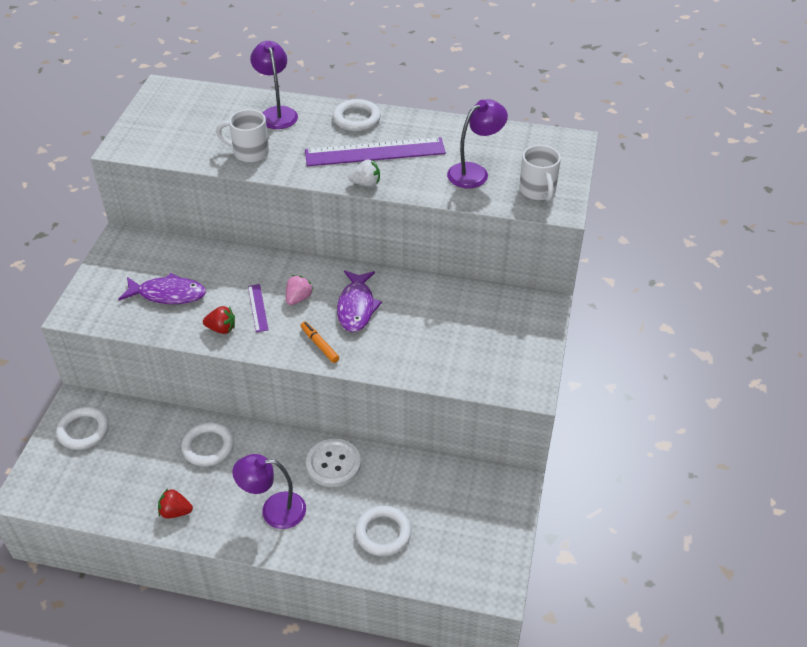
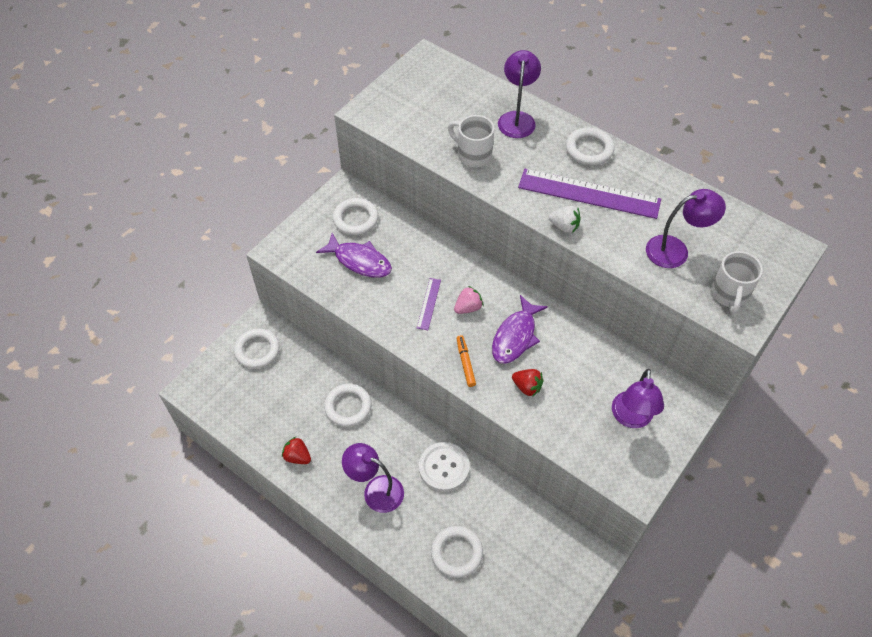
camera: 25 degrees right, 10 degrees up
(146, 260) = (355, 219): none -> white ring
(221, 329) = (389, 313): red strawberry -> red strawberry (527, 387)
(497, 336) = (631, 418): none -> purple lamp

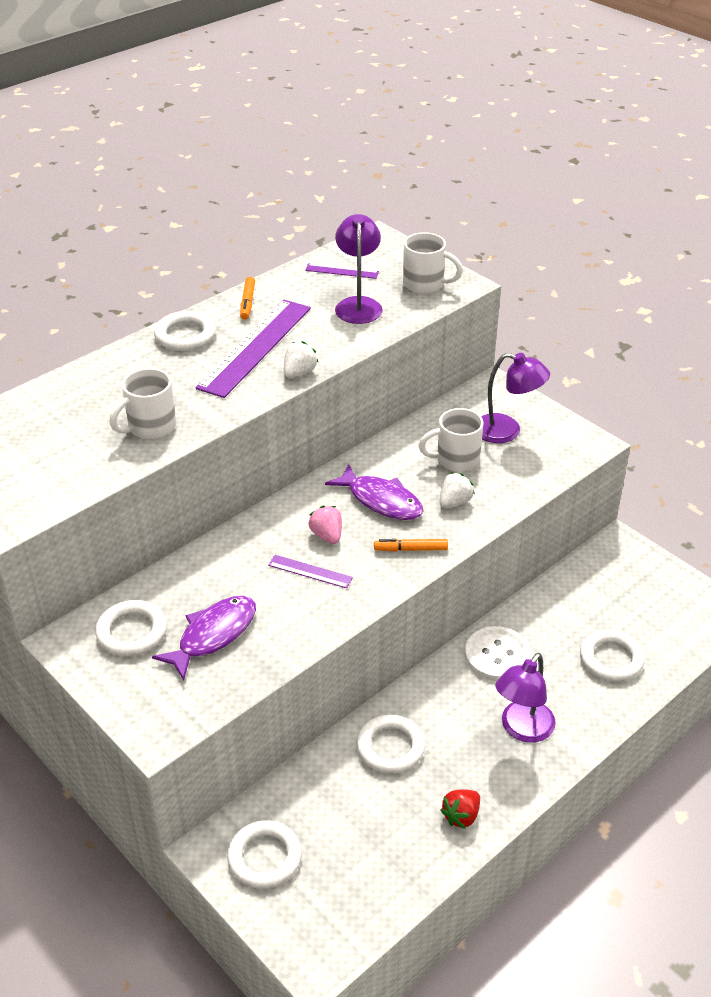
camera: 80 degrees left, 15 degrees down
(517, 118) = (103, 382): purple lamp -> none
(527, 387) = (454, 502): red strawberry -> white strawberry
(580, 382) = (456, 460): none -> white mug
(649, 177) = (247, 302): none -> orange marker
(724, 231) = (342, 271): none -> purple ruler

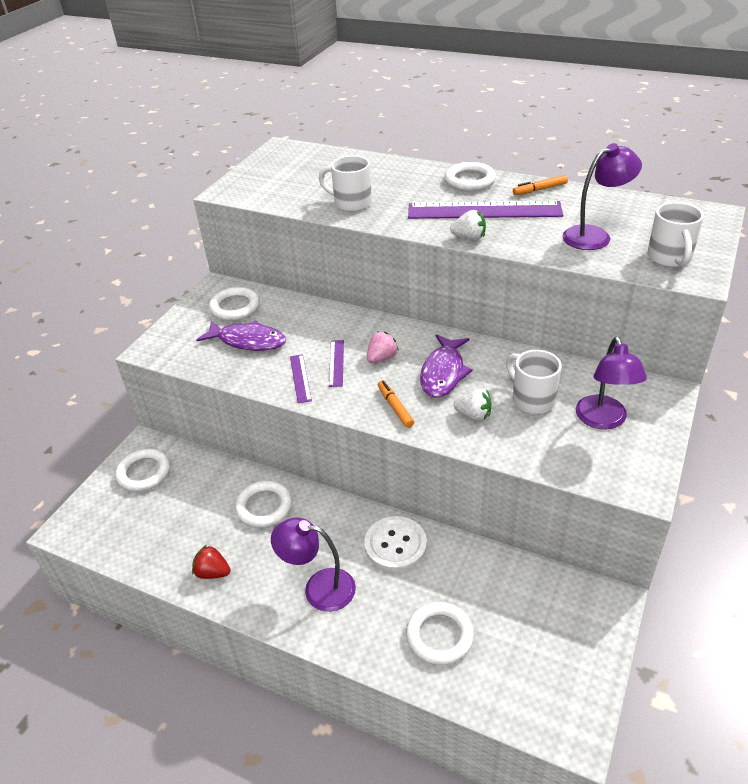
camera: 70 degrees right, 0 degrees up
(342, 271) = (636, 213): purple ruler -> purple ruler (300, 378)

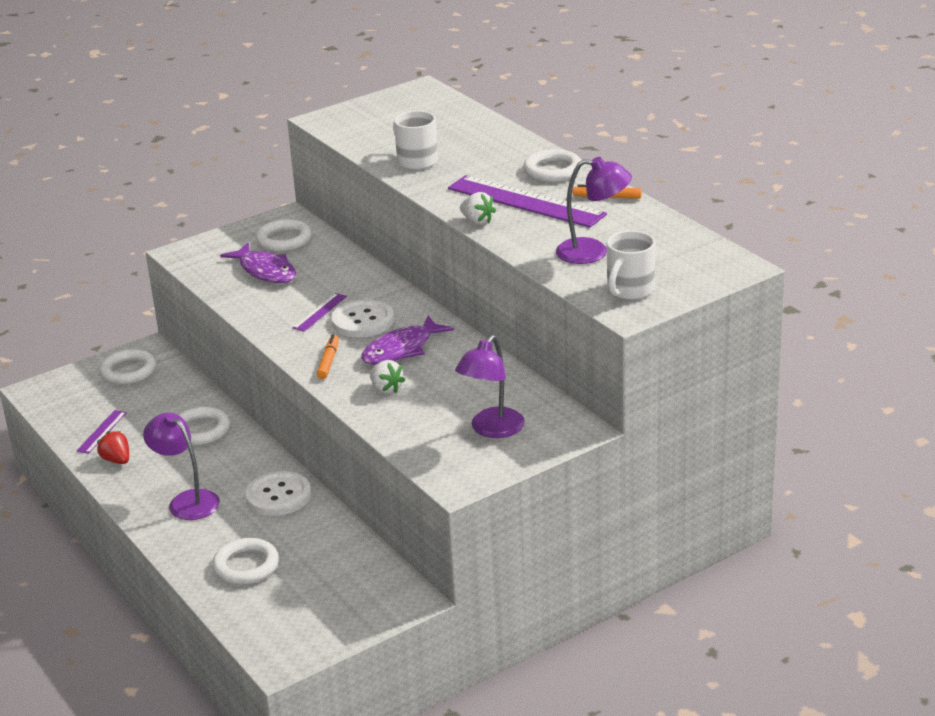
camera: 30 degrees right, 10 degrees down
(300, 378) = (276, 314): purple ruler -> purple ruler (102, 431)
(381, 358) = (362, 321): pink strawberry -> white button
(532, 399) = (451, 394): white mug -> none

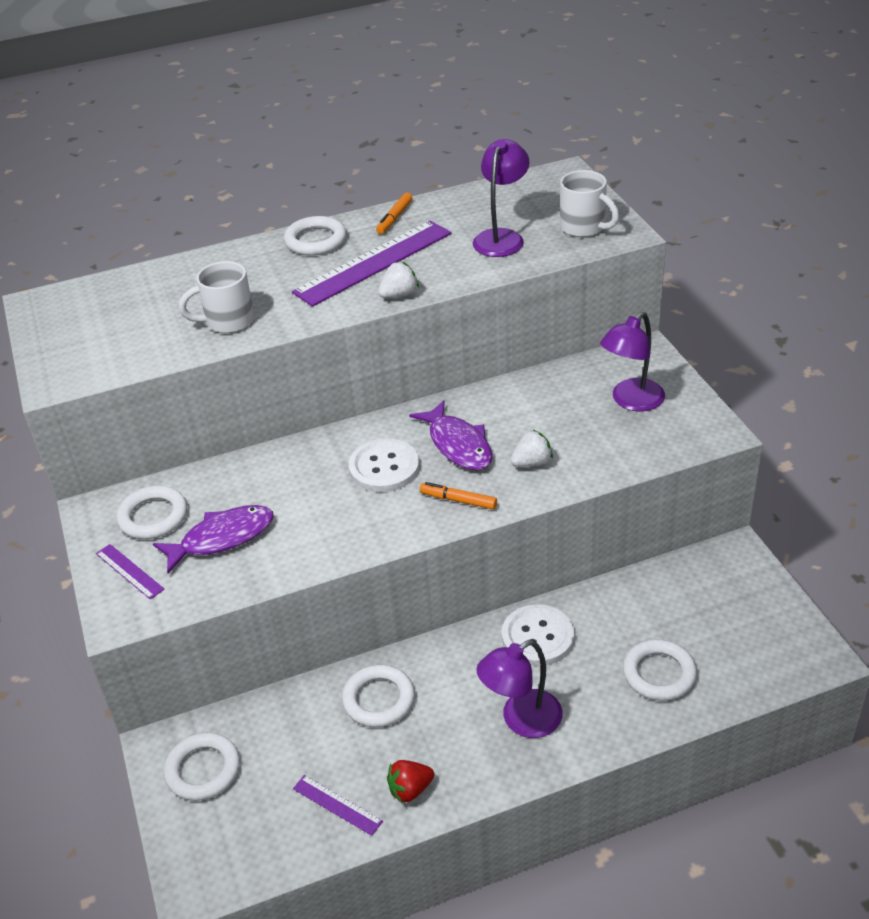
camera: 75 degrees left, 10 degrees up
(320, 312) = (347, 499): purple ruler -> purple ruler (129, 571)
(492, 430) = (631, 401): purple lamp -> purple lamp turned 90 degrees clockwise

